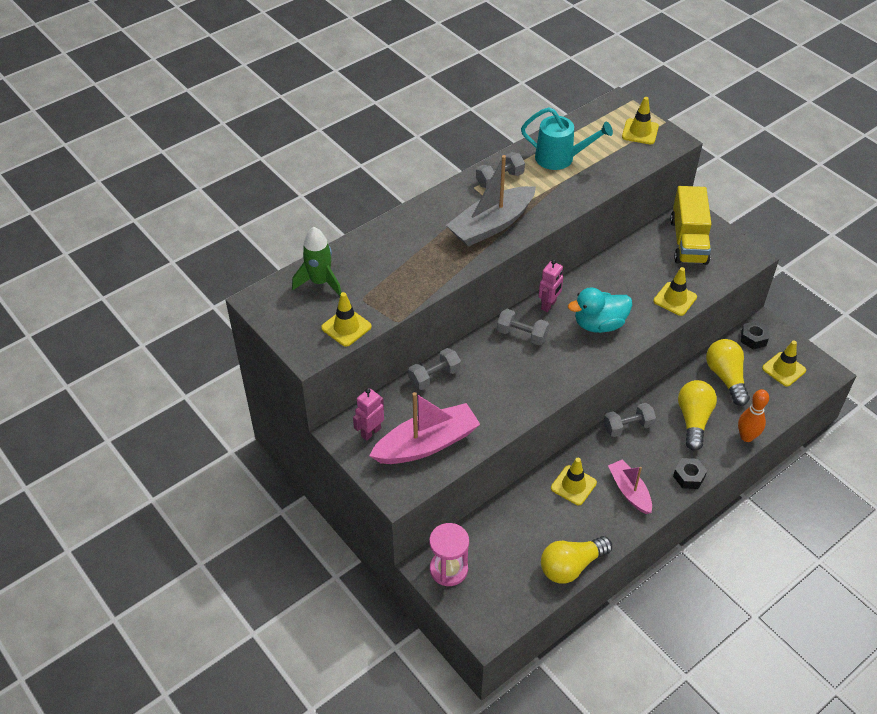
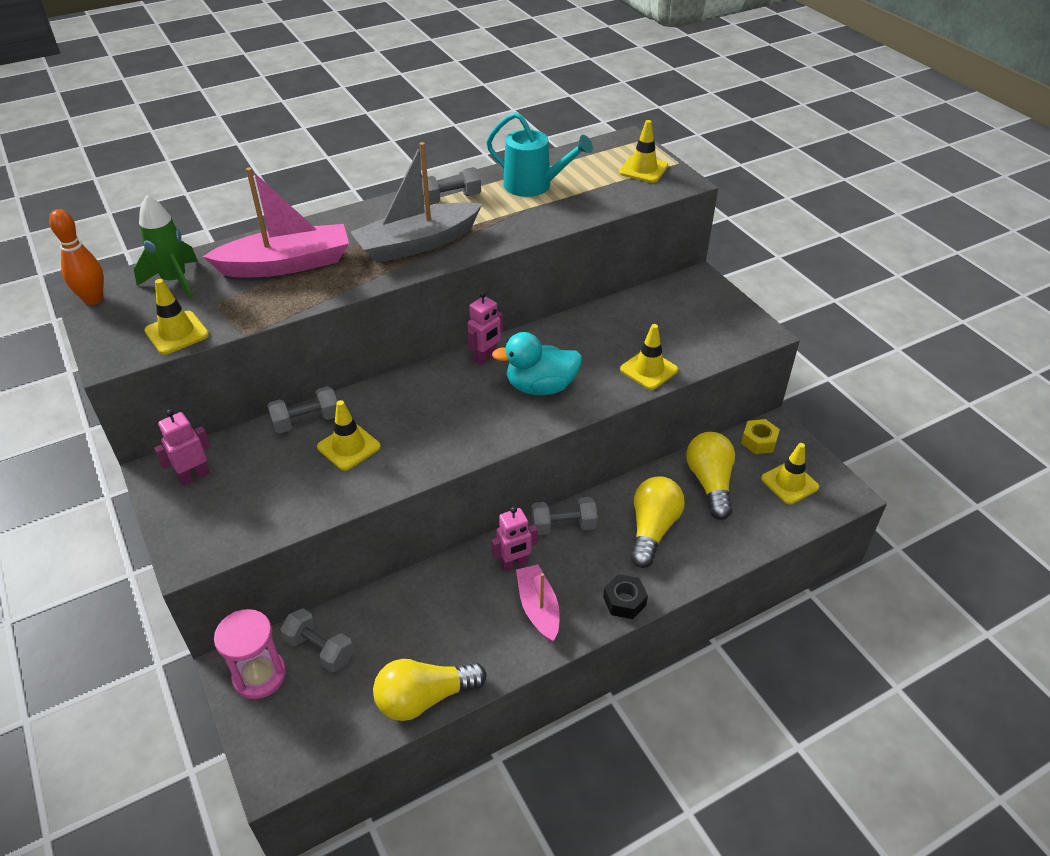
camera: 10 degrees right, 5 degrees down
(427, 444) = (257, 501): pink boat -> pink boat (286, 264)
(522, 335) = (437, 387): grey dumbbell -> grey dumbbell (319, 649)
(573, 485) = (466, 589): yellow traffic cone -> yellow traffic cone (349, 447)
(601, 461) = (514, 564): none -> pink robot
(688, 241) = (687, 308): yellow truck -> none
(746, 437) = (718, 560): orange bowling pin -> orange bowling pin (93, 299)
(753, 338) = (758, 441): black nut -> yellow nut

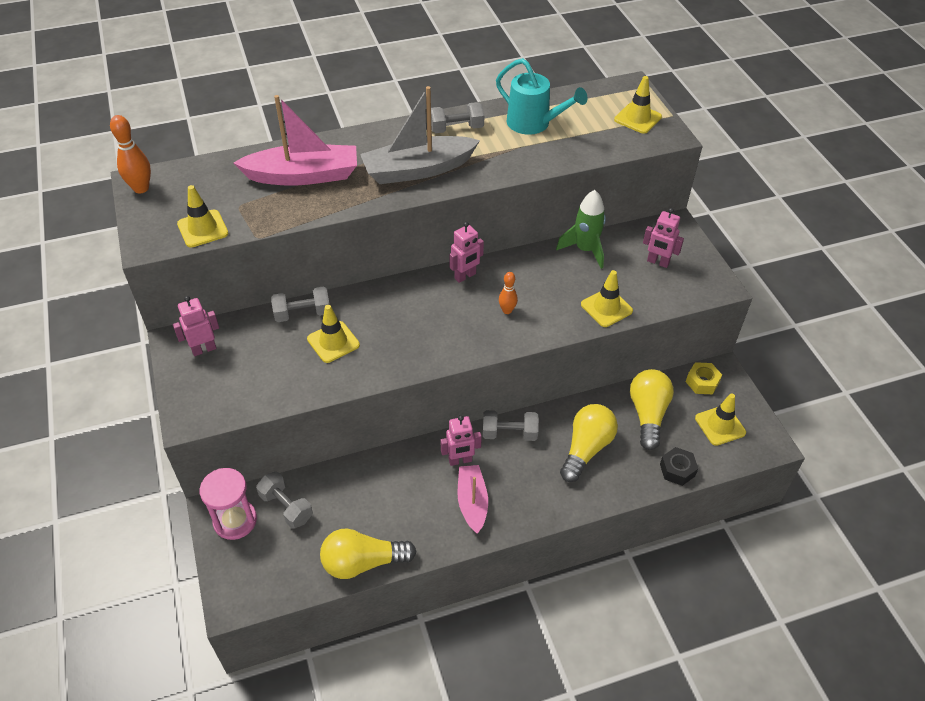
camera: 10 degrees right, 5 degrees up
(175, 281) = (209, 180): green rocket -> green rocket (585, 250)
(540, 387) = (507, 310): turquoise duck -> orange bowling pin
(624, 601) = (547, 508): black nut -> black nut (677, 470)
(691, 317) = (658, 262): none -> pink robot

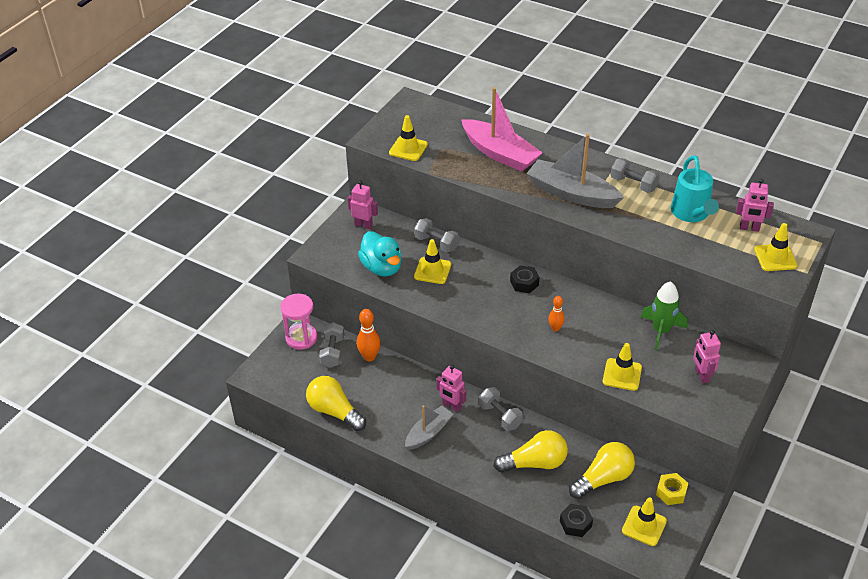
camera: 50 degrees right, 5 degrees down
(141, 188) = (406, 106): orange bowling pin -> orange bowling pin (369, 357)
(279, 376) = (382, 267): none -> turquoise duck
(429, 291) = (524, 283): none -> black nut
(465, 276) = (558, 290): pink robot -> pink robot (749, 228)
(472, 502) = (428, 433): pink boat -> grey boat

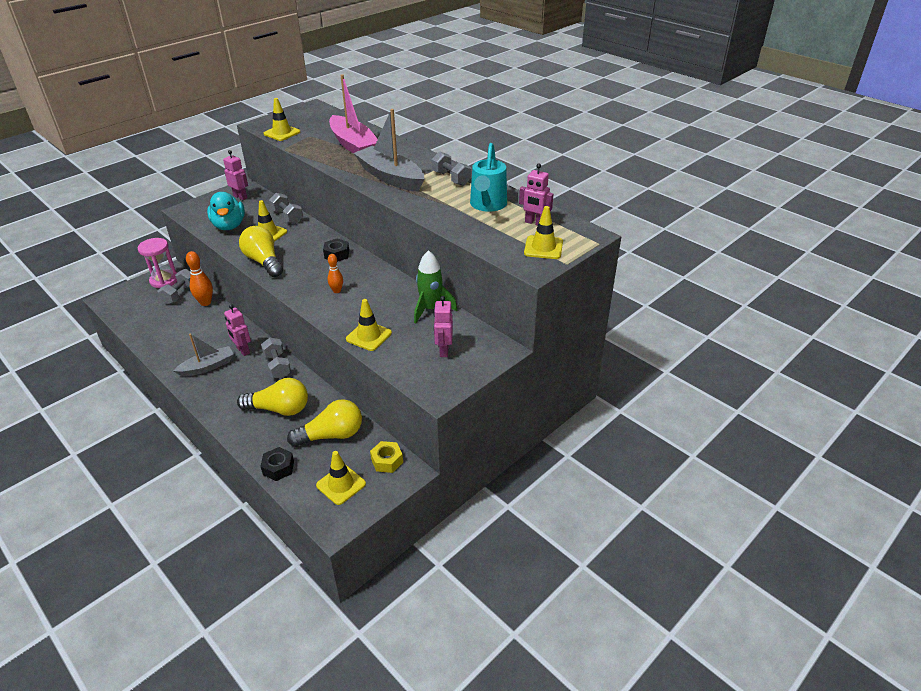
camera: 15 degrees right, 5 degrees down
(334, 411) = (145, 336): yellow light bulb -> yellow light bulb (264, 262)

